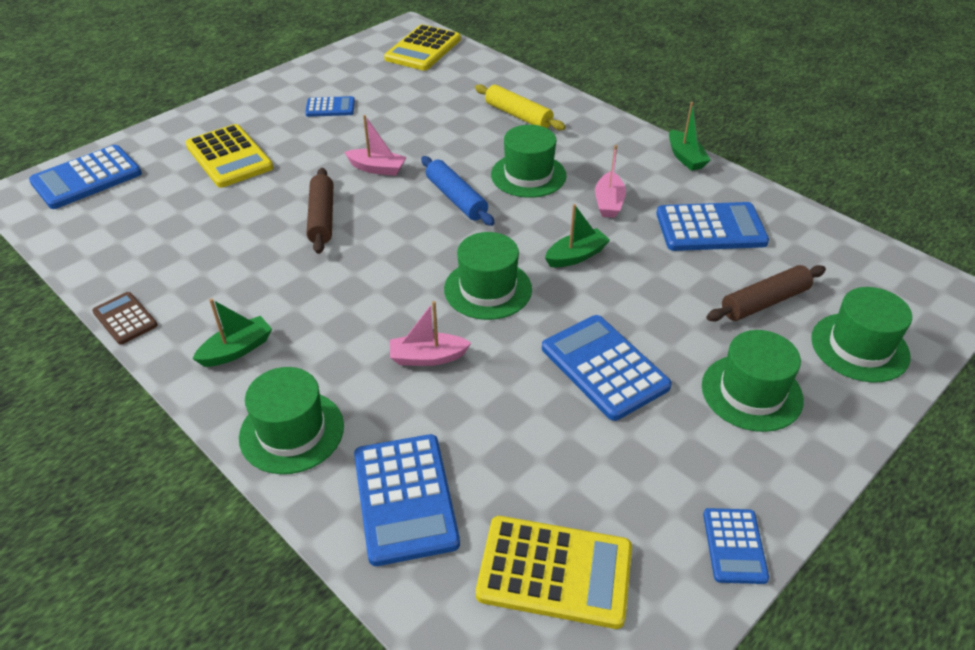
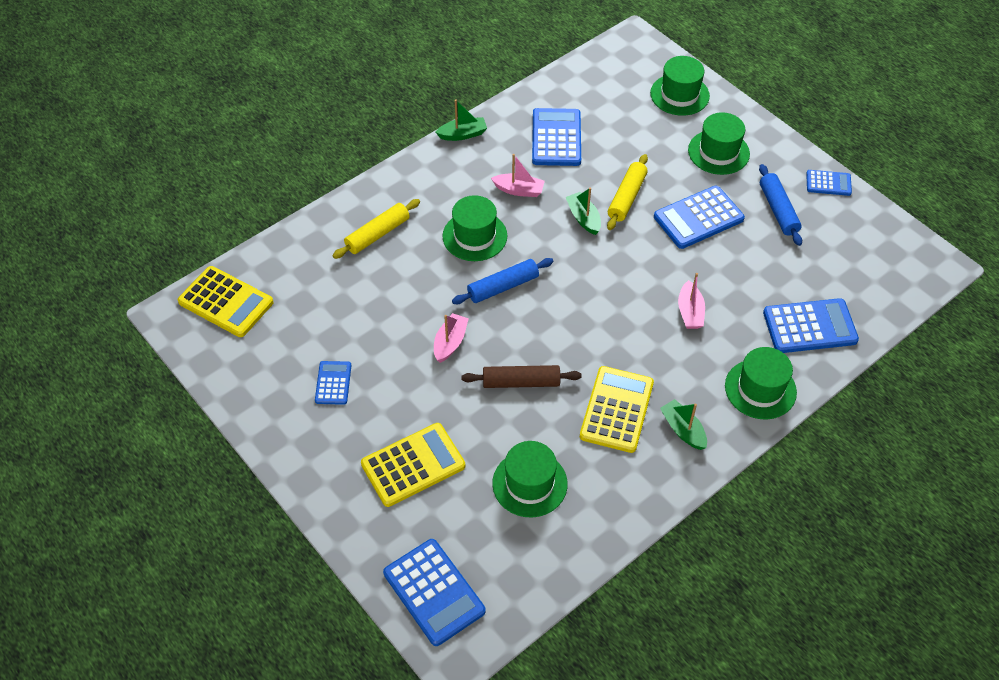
camera: 85 degrees left, 10 degrees up
(125, 318) = (647, 514): brown calculator -> none
(488, 289) = (619, 273): green hat -> green hat (529, 483)
(554, 572) = (852, 260): yellow calculator -> yellow calculator (617, 410)
(623, 294) = (627, 197): none -> yellow rolling pin
(647, 466) = (778, 210): none -> blue rolling pin
(764, 302) = (637, 128): brown rolling pin -> none

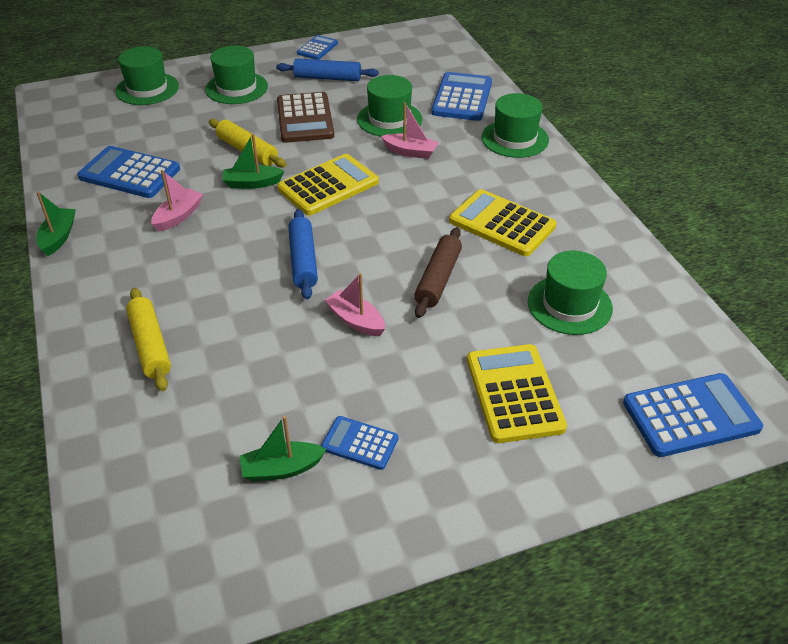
camera: 70 degrees left, 10 degrees down
(226, 302) = (149, 541): yellow calculator -> yellow calculator (328, 186)
(474, 236) = (217, 264): green hat -> green hat (389, 119)
(683, 430) = (541, 191): green boat -> green boat (281, 469)
(698, 218) = (304, 119): blue calculator -> brown calculator

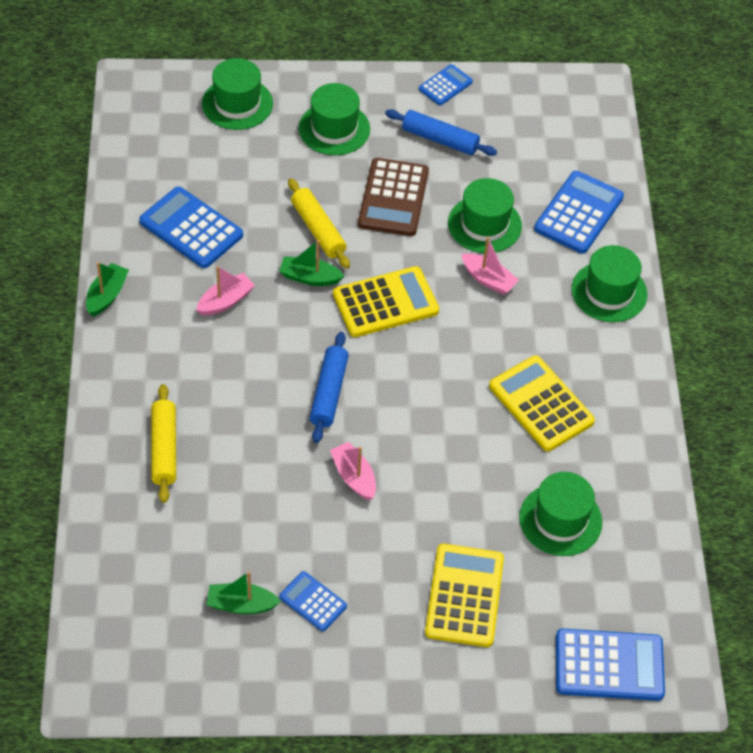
camera: 15 degrees right, 10 degrees up
(438, 279) = (449, 452): brown rolling pin -> none

